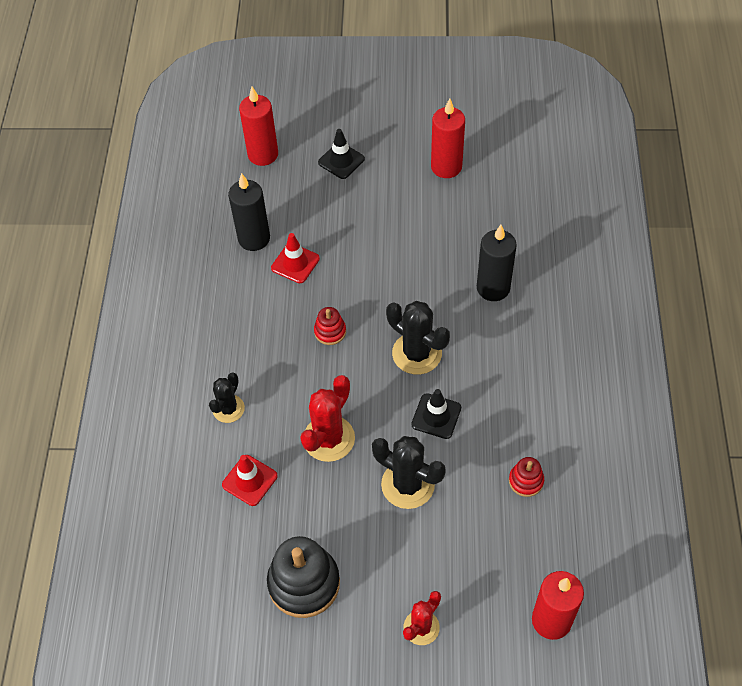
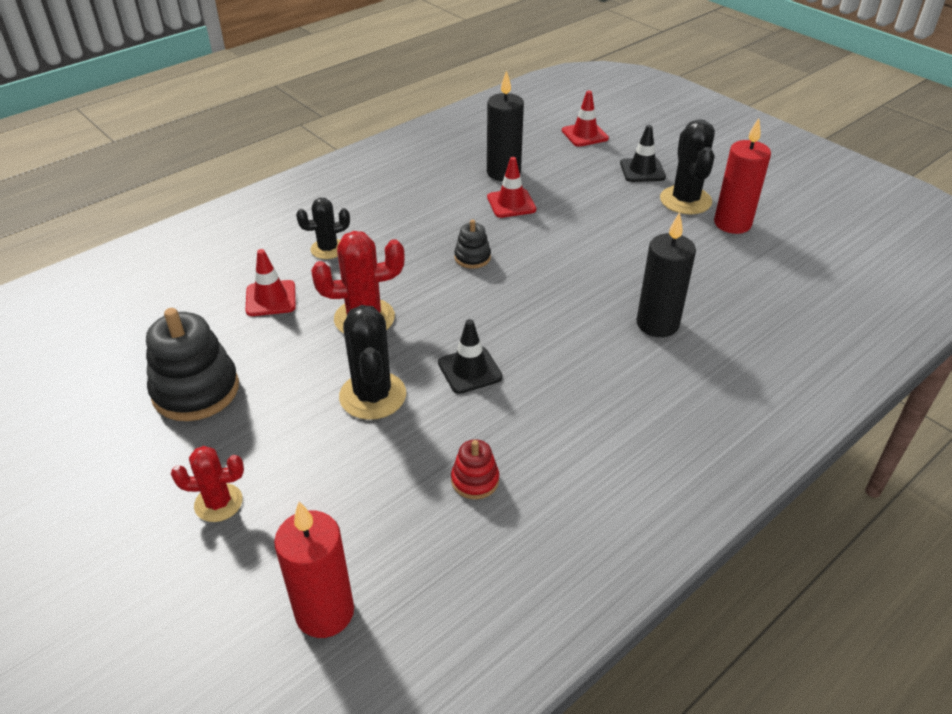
camera: 45 degrees right, 15 degrees down
(263, 154) = (585, 135): red candle -> red traffic cone
(330, 331) = (472, 257): red stacking toy -> black stacking toy
(417, 353) = (520, 318): black cactus -> black cactus (685, 200)

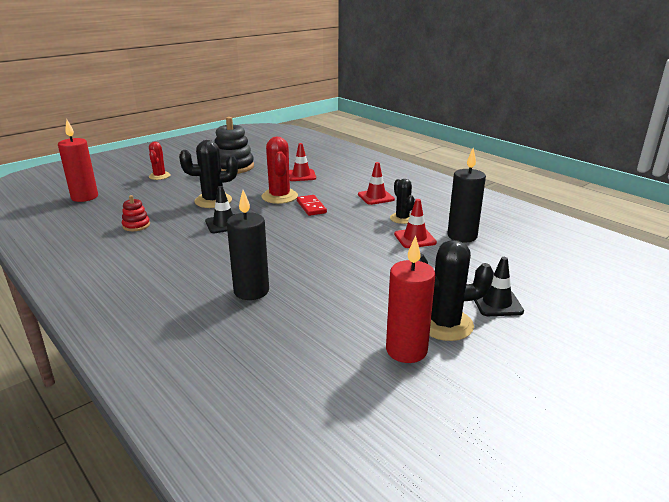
camera: 90 degrees right, 15 degrees down
(328, 249) = (348, 185): black cactus -> black cactus (402, 218)
(410, 284) = (311, 207): none -> red domino
(472, 257) = (340, 225): black stacking toy -> none
(585, 135) = (554, 275): red traffic cone -> red traffic cone (376, 197)

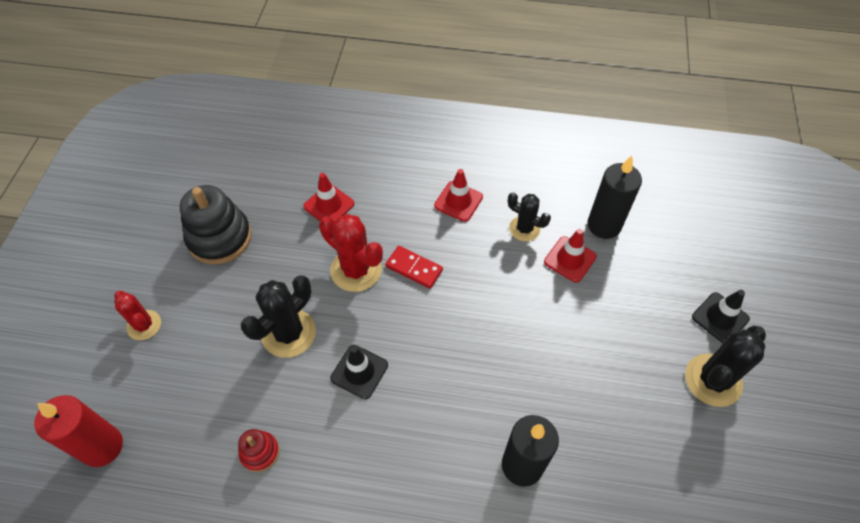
camera: 40 degrees left, 30 degrees up
(406, 350) = (720, 440): red candle -> none

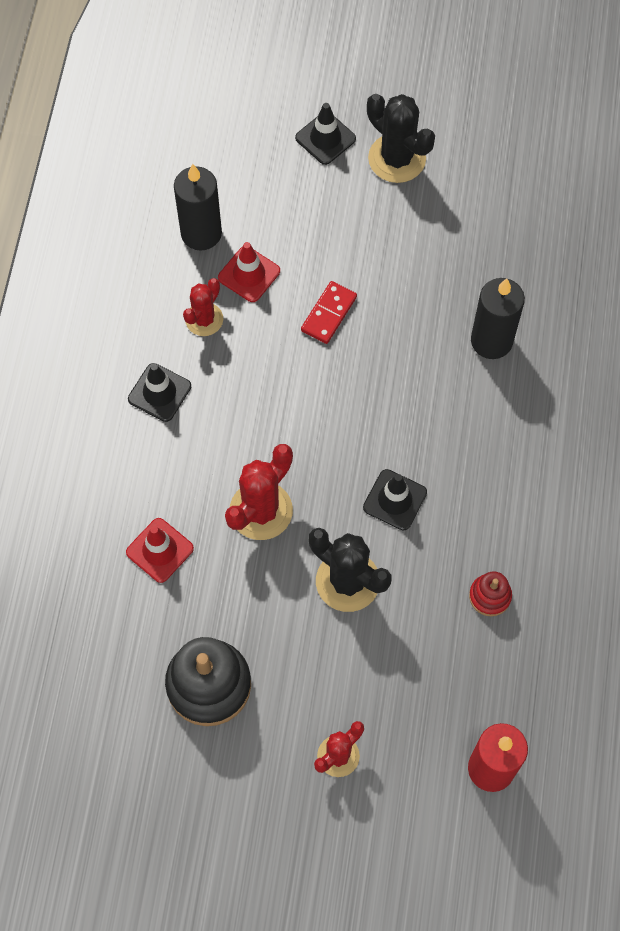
camera: 90 degrees left, 10 degrees up
(414, 268) = (259, 444): red domino -> red domino (328, 314)
(458, 201) = (159, 392): red traffic cone -> black traffic cone
(524, 229) = (204, 319): black cactus -> red cactus

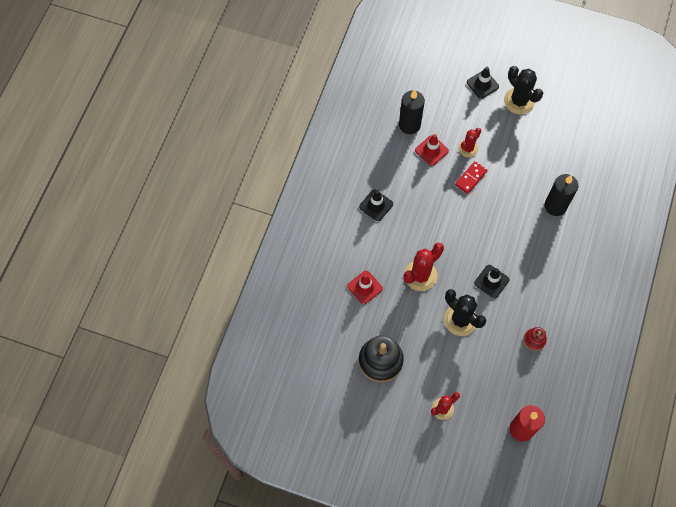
camera: 10 degrees right, 0 degrees up
(204, 319) = (404, 171): red cactus -> red cactus (468, 148)

